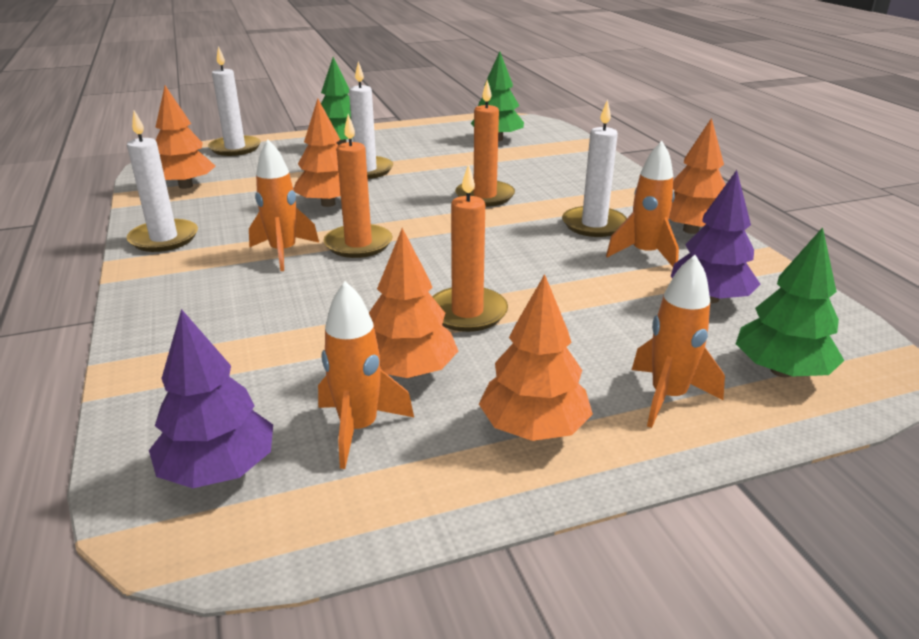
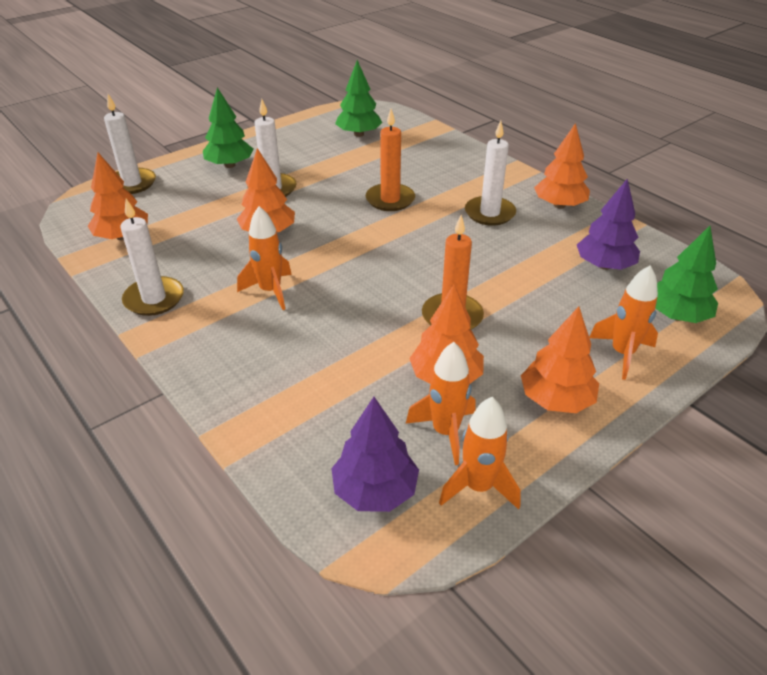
camera: 20 degrees left, 10 degrees up
(358, 244) = (325, 270): orange candle -> none
(644, 254) = (541, 235): orange rocket -> orange rocket (478, 487)

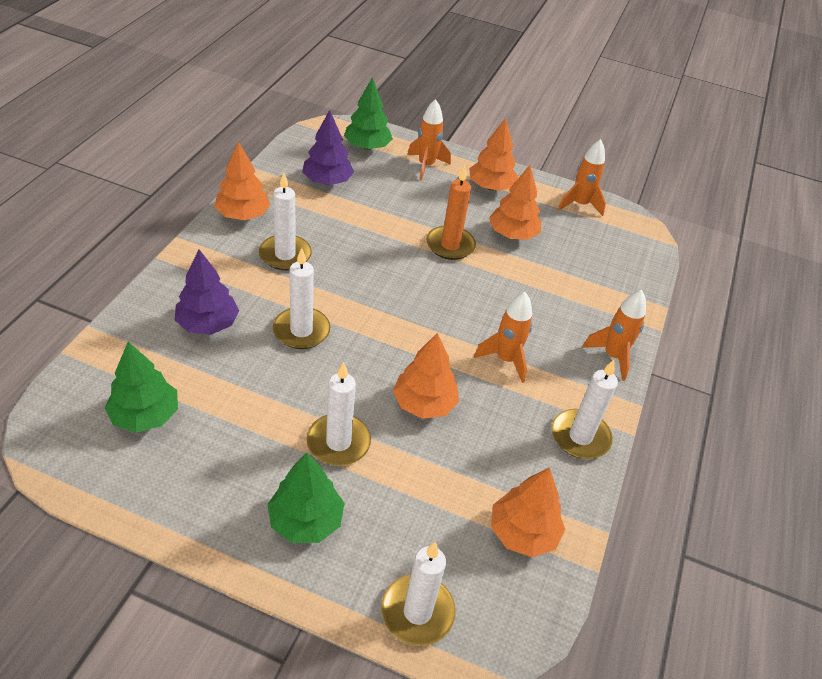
camera: 125 degrees left, 5 degrees up
(375, 490) = (619, 240): purple tree -> purple tree (208, 324)
(390, 200) = (301, 331): orange candle -> white candle
(445, 432) = (556, 224): orange rocket -> orange rocket (612, 356)

